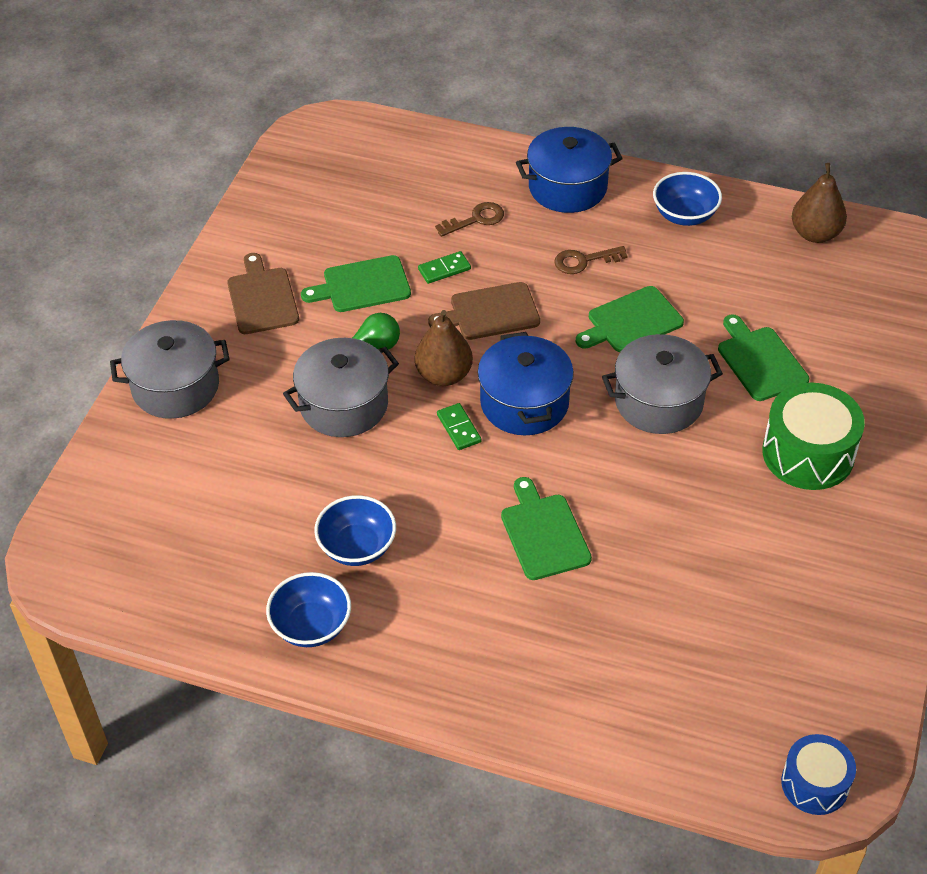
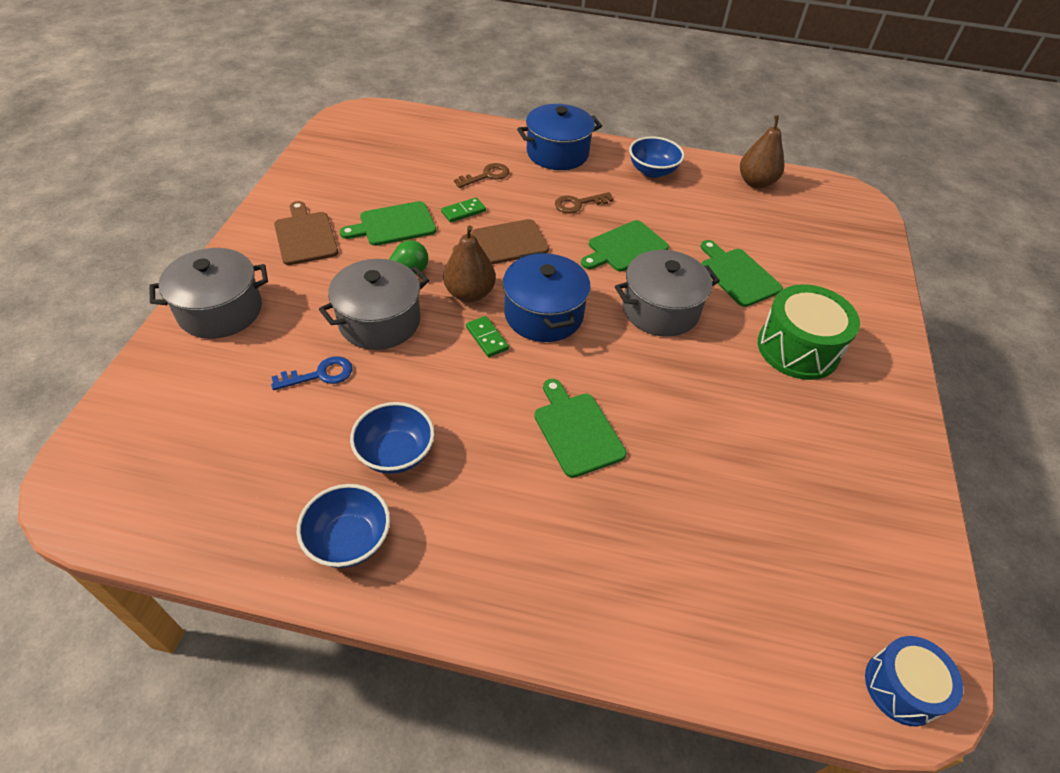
camera: 10 degrees left, 0 degrees up
(281, 462) = (320, 375): none -> blue key

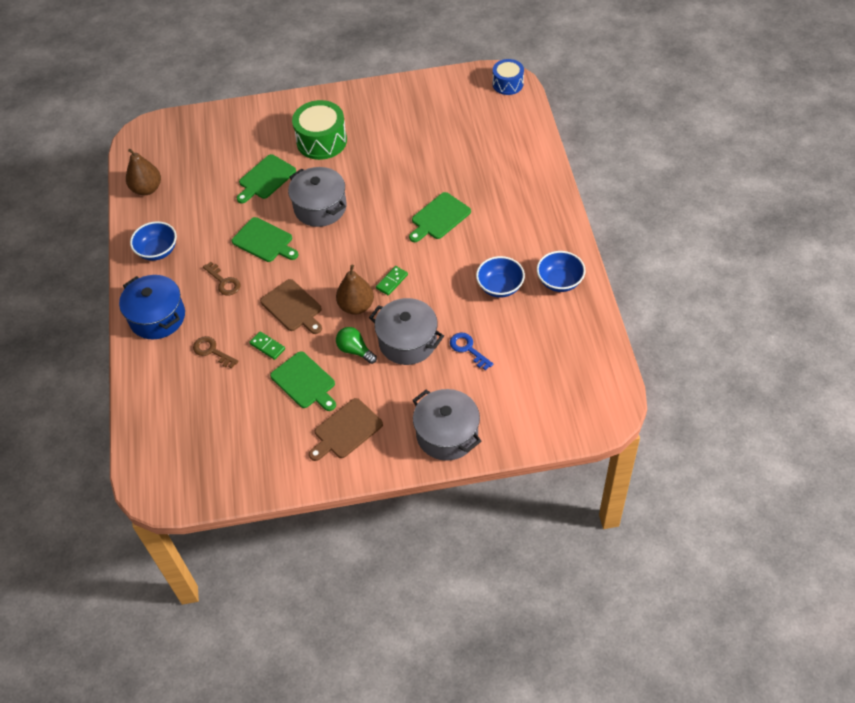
camera: 105 degrees left, 5 degrees up
(543, 314) = (355, 261): blue pot -> none

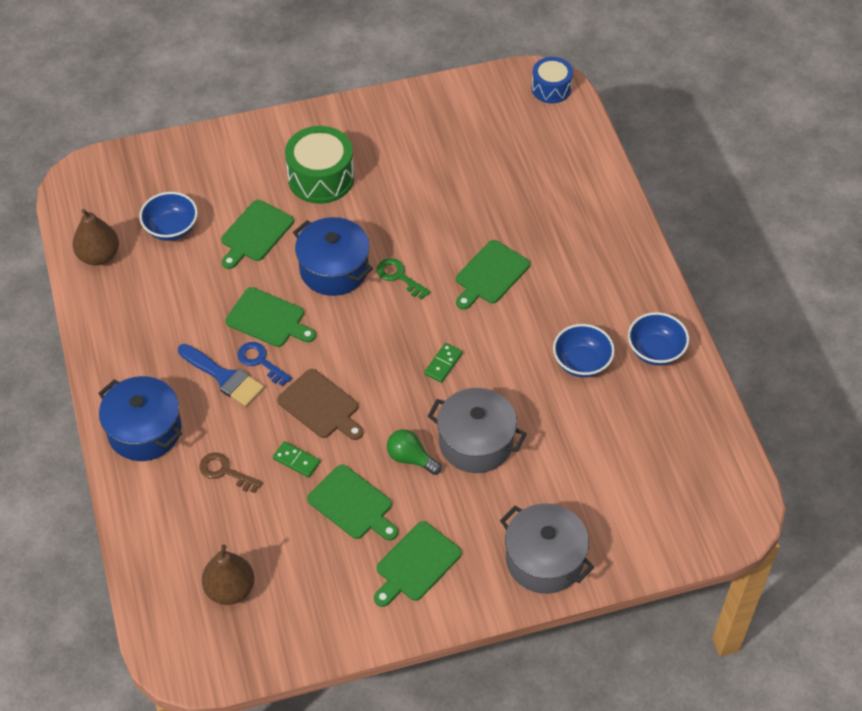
camera: 10 degrees left, 0 degrees up
(158, 251) = (129, 340): blue bowl -> blue bowl (171, 228)
(224, 282) = (224, 377): brown key -> blue brush
(320, 207) = (334, 269): grey pot -> blue pot
(346, 430) = (416, 564): brown cutting board -> green cutting board
(356, 306) = (402, 399): brown pear -> brown pear (230, 589)
(368, 215) = (399, 277): none -> green key
(468, 349) = (553, 447): blue key -> blue key (260, 361)

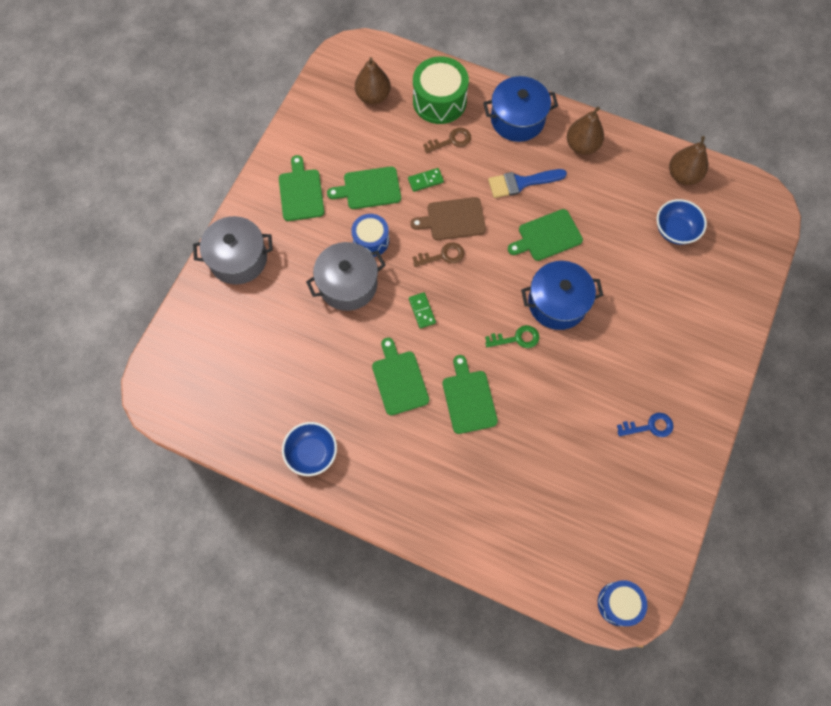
camera: 130 degrees right, 15 degrees up
(131, 355) = (582, 146): none -> brown pear
(255, 233) = (630, 277): green cutting board -> green cutting board (399, 380)
(260, 361) = (516, 209): blue key -> blue key (649, 426)
(321, 178) = (651, 354): green drum -> green drum (439, 101)
(369, 387) = (443, 256): none -> brown key
(410, 458) = (371, 240): green light bulb -> blue drum
(581, 362) = (346, 396): blue bowl -> none

